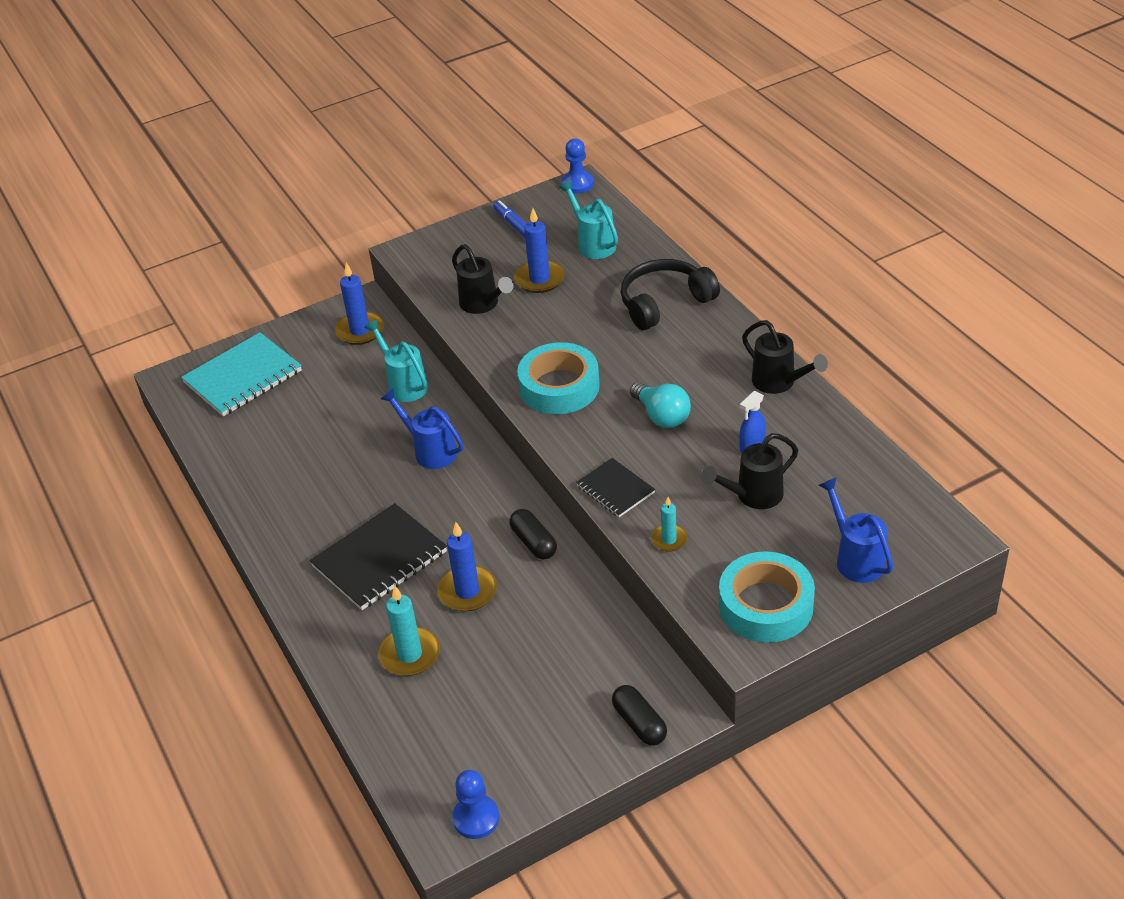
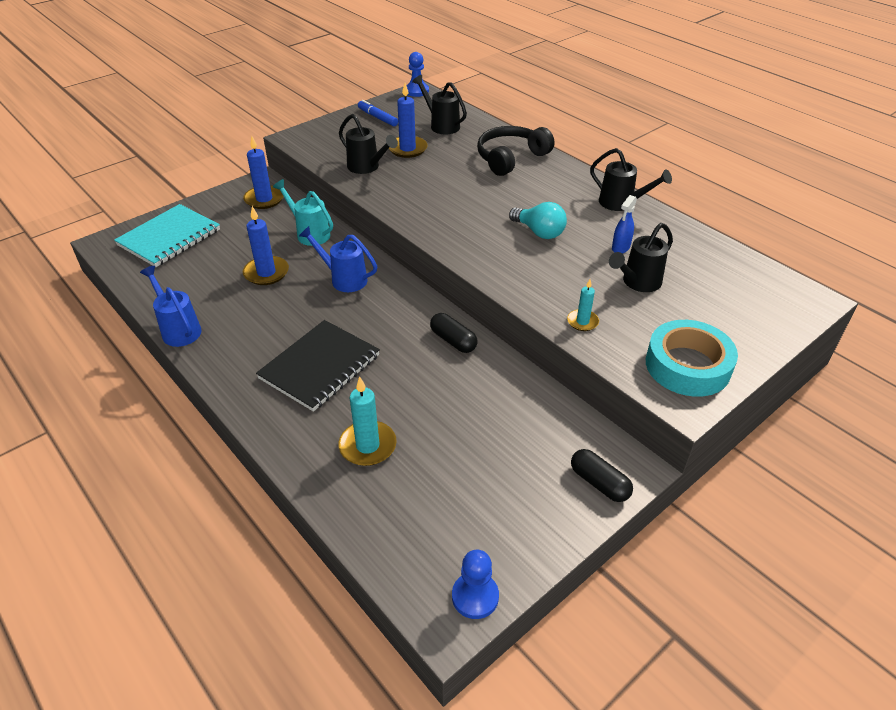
camera: 15 degrees left, 0 degrees up
(467, 591) = (406, 386): blue candle -> blue candle (266, 273)
(559, 386) = (447, 218): turquoise tape -> none
(593, 244) = (442, 125): turquoise watering can -> black watering can
(615, 489) = (521, 287): black notebook -> none
(856, 559) = (744, 322): blue watering can -> blue watering can (179, 330)

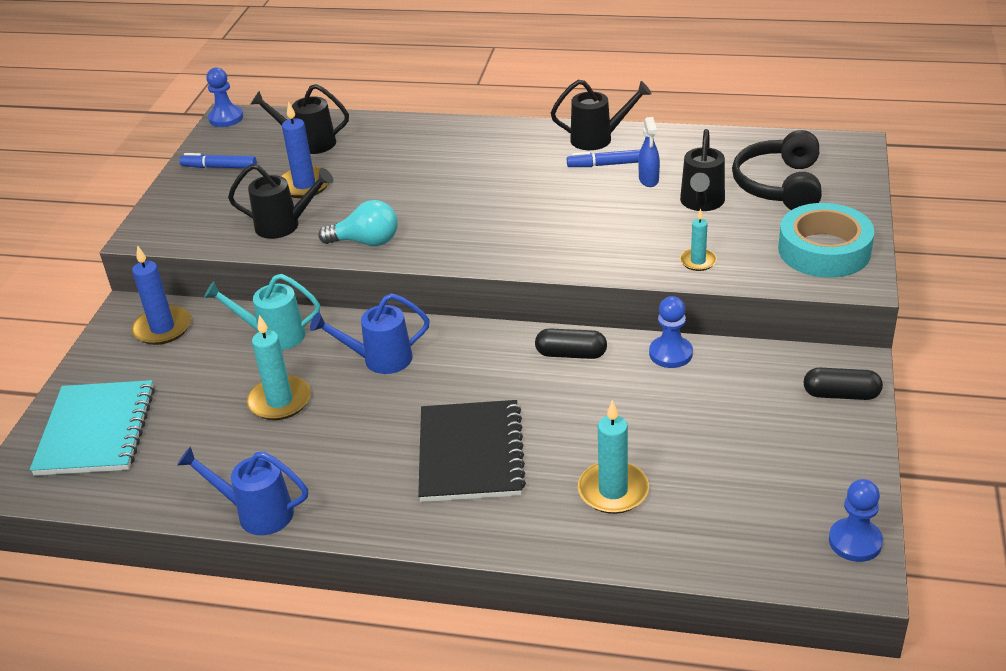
camera: 35 degrees left, 5 degrees down
(266, 273) = (280, 401): blue candle -> turquoise candle
(511, 158) = (433, 144): black headphones -> black headphones (780, 185)
(516, 378) = (670, 353): none -> blue pawn
(539, 232) = (556, 202): turquoise light bulb -> turquoise light bulb (366, 242)
(605, 223) = (607, 164): none -> blue marker

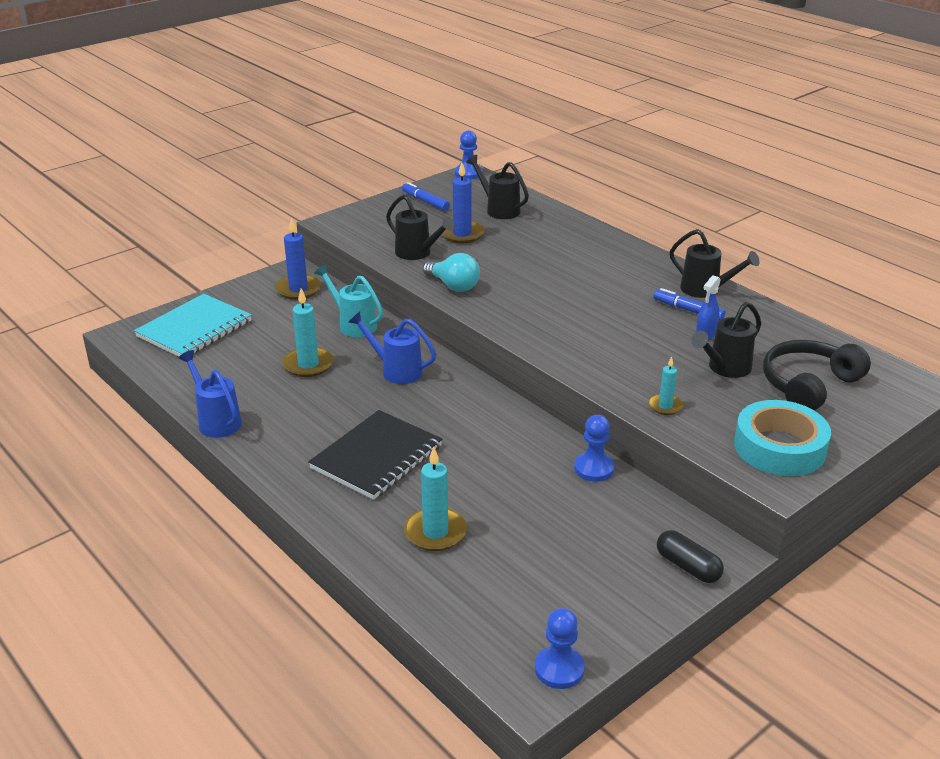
camera: 35 degrees right, 5 degrees down
(571, 354) = (522, 432): black capsule -> none

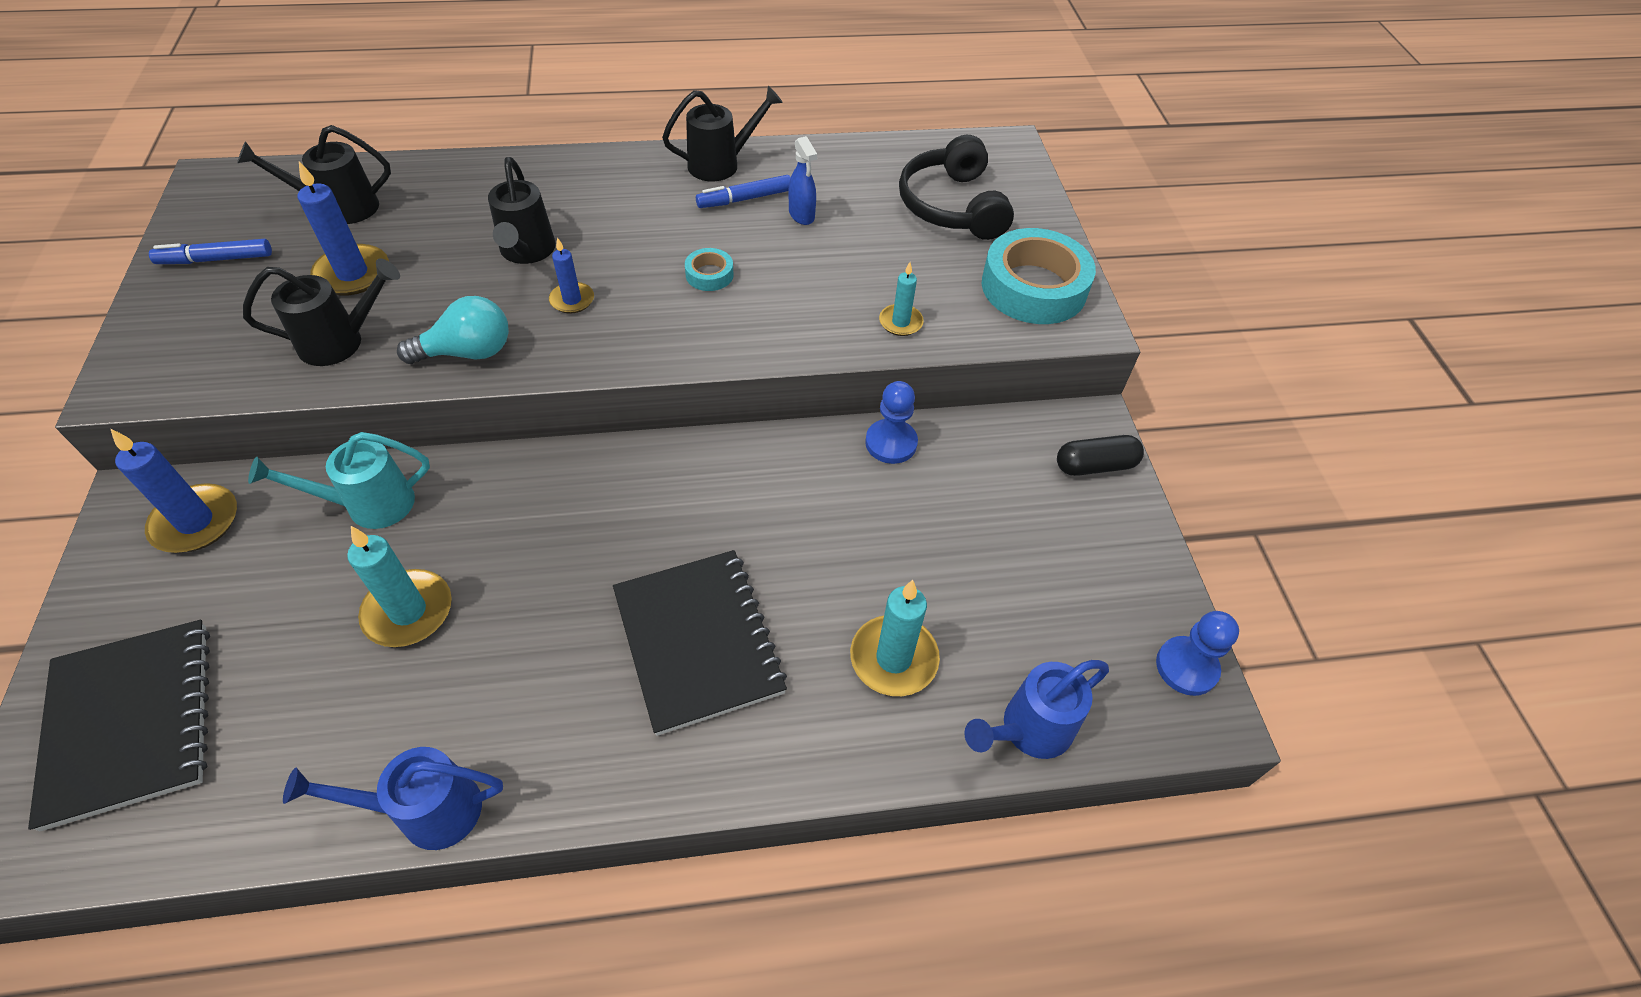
camera: 60 degrees left, 20 degrees up
(194, 329) = (131, 722): turquoise notebook -> black notebook
(396, 371) = (532, 517): blue watering can -> blue watering can (1029, 730)
(468, 173) = (205, 180): blue pawn -> none
(527, 296) = (572, 300): none -> blue candle
(607, 326) = (709, 274): none -> turquoise tape
(725, 368) = (874, 240): black watering can -> black watering can (527, 252)

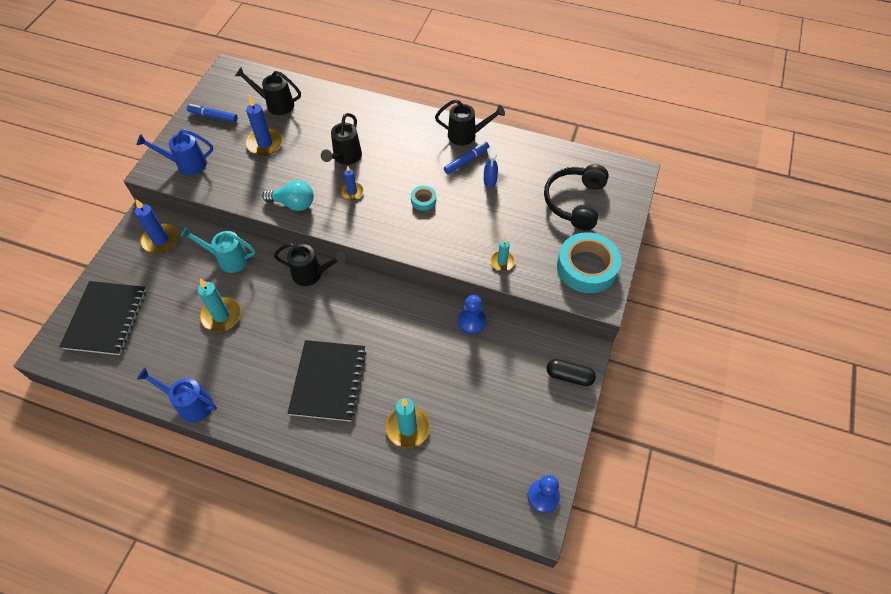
camera: 30 degrees right, 5 degrees up
(340, 342) = (244, 179): black watering can -> black watering can (311, 274)
(744, 199) = (466, 161): blue marker -> blue marker turned 135 degrees clockwise
(1029, 730) = (448, 488): blue watering can -> blue watering can (187, 164)

